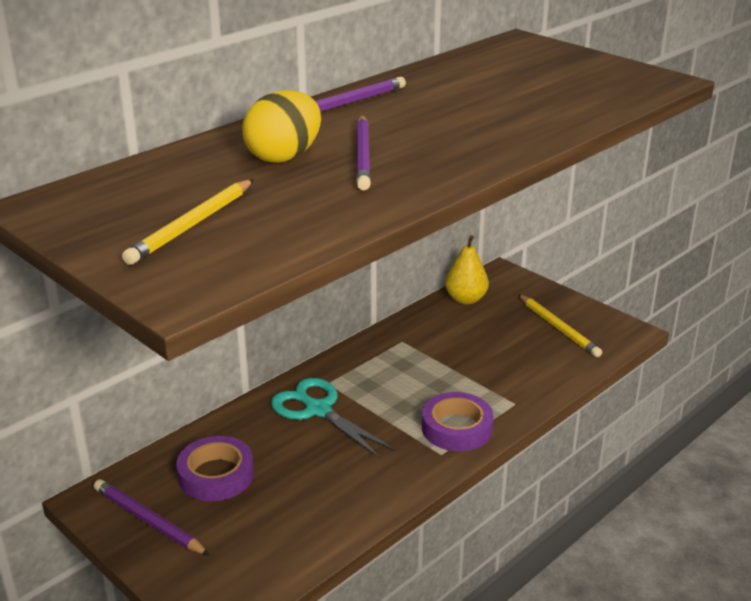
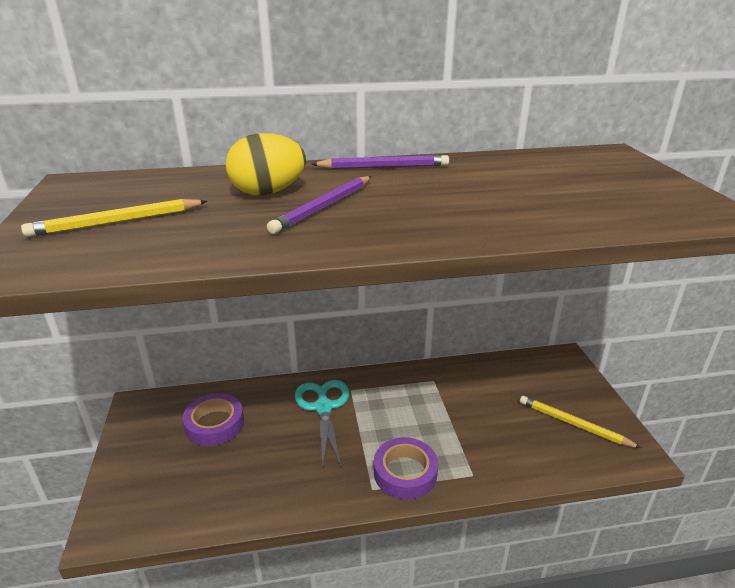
camera: 35 degrees right, 0 degrees up
(148, 521) = (146, 436): purple pencil -> none
(466, 299) = (515, 367): yellow pear -> none
(558, 328) = (573, 424): yellow pencil -> yellow pencil turned 120 degrees clockwise

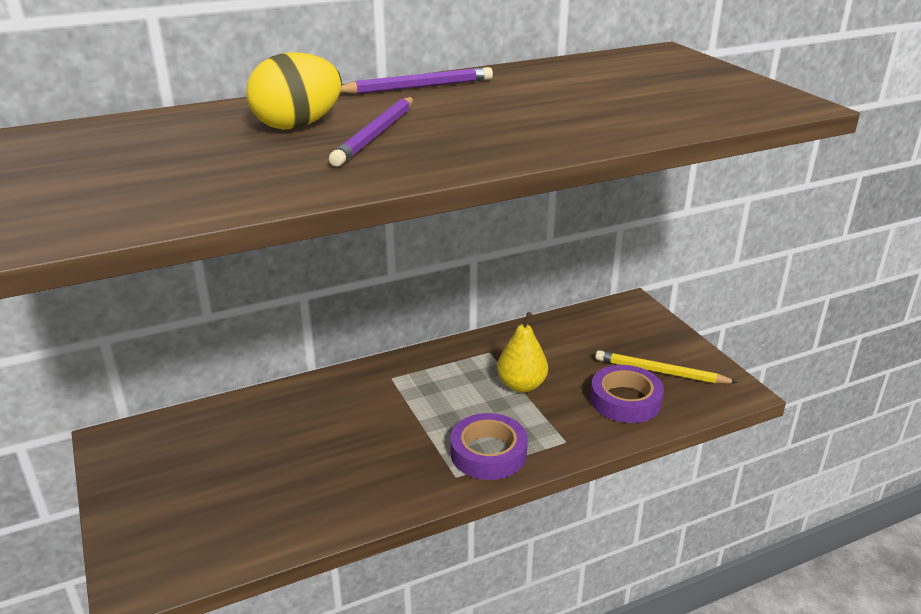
camera: 15 degrees left, 0 degrees up
(116, 222) = (132, 174): yellow pencil -> none
(214, 424) = (230, 443): purple tape -> purple tape (625, 400)
(323, 407) = (364, 402): turquoise scissors -> none
(451, 415) = (521, 385): none -> yellow pear

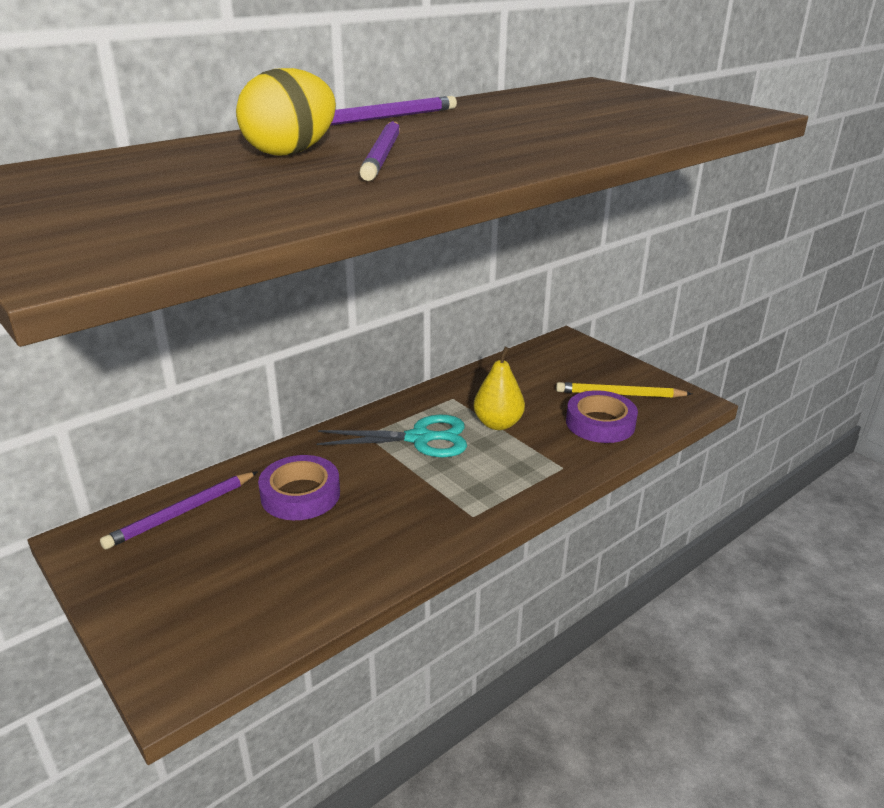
camera: 15 degrees left, 0 degrees up
(201, 428) = (181, 513): none -> purple pencil
(439, 389) = (419, 438): none -> turquoise scissors
(488, 453) = (494, 489): purple tape -> purple tape (300, 494)

